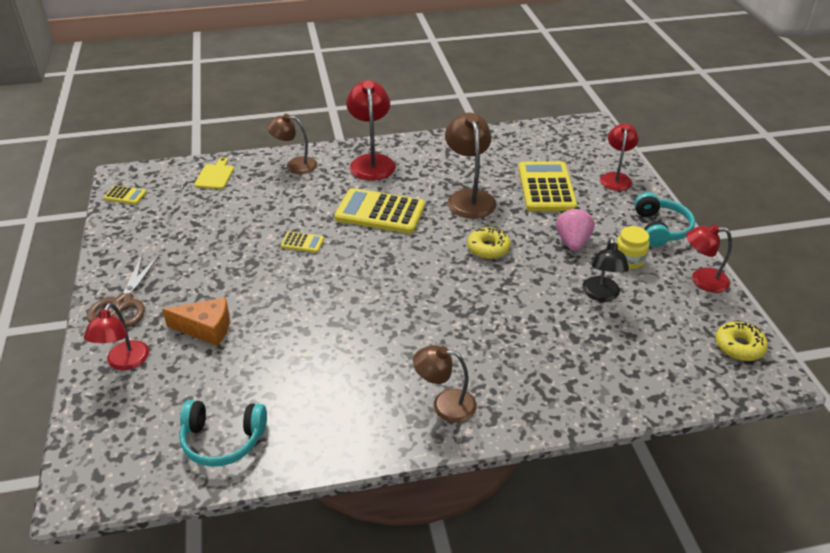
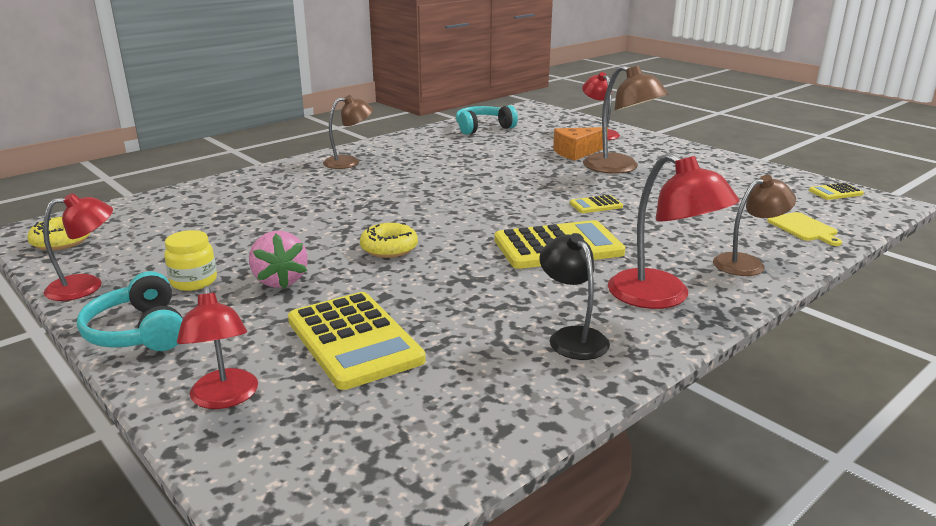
camera: 150 degrees right, 15 degrees down
(123, 303) = (661, 148): brown scissors -> none
(469, 197) = (464, 292): brown lamp -> brown lamp (620, 168)
(601, 295) = (228, 243): black lamp -> black lamp (572, 337)

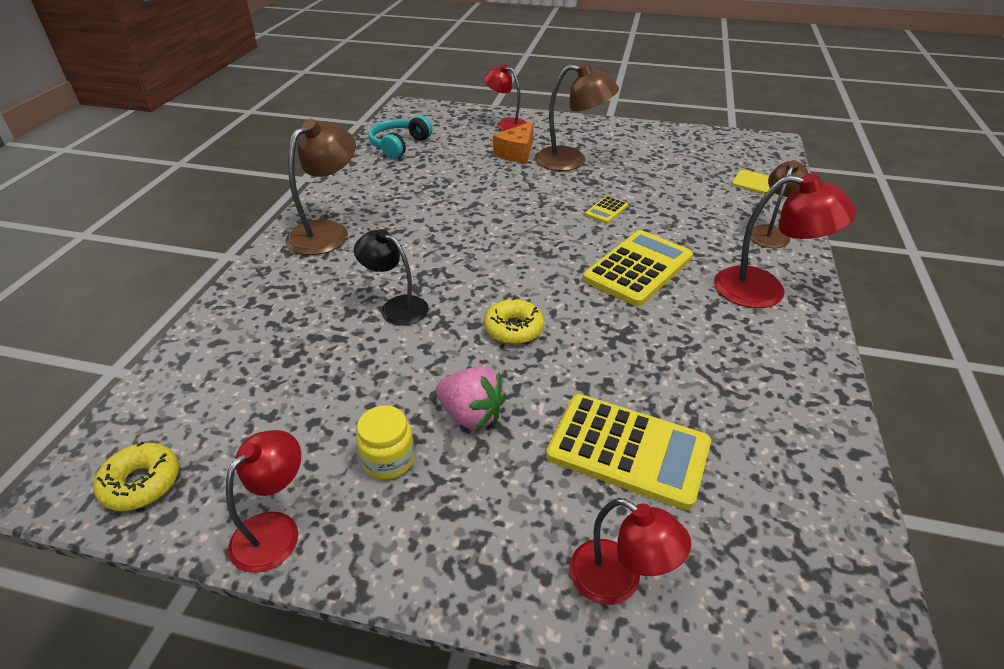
camera: 35 degrees left, 15 degrees up
(139, 332) = (426, 555): turquoise headphones -> none
(349, 162) = (327, 232): brown lamp -> brown lamp, size x1.50
(572, 337) = (763, 360): black lamp -> black lamp (396, 307)
(835, 192) = (736, 140): yellow calculator -> none

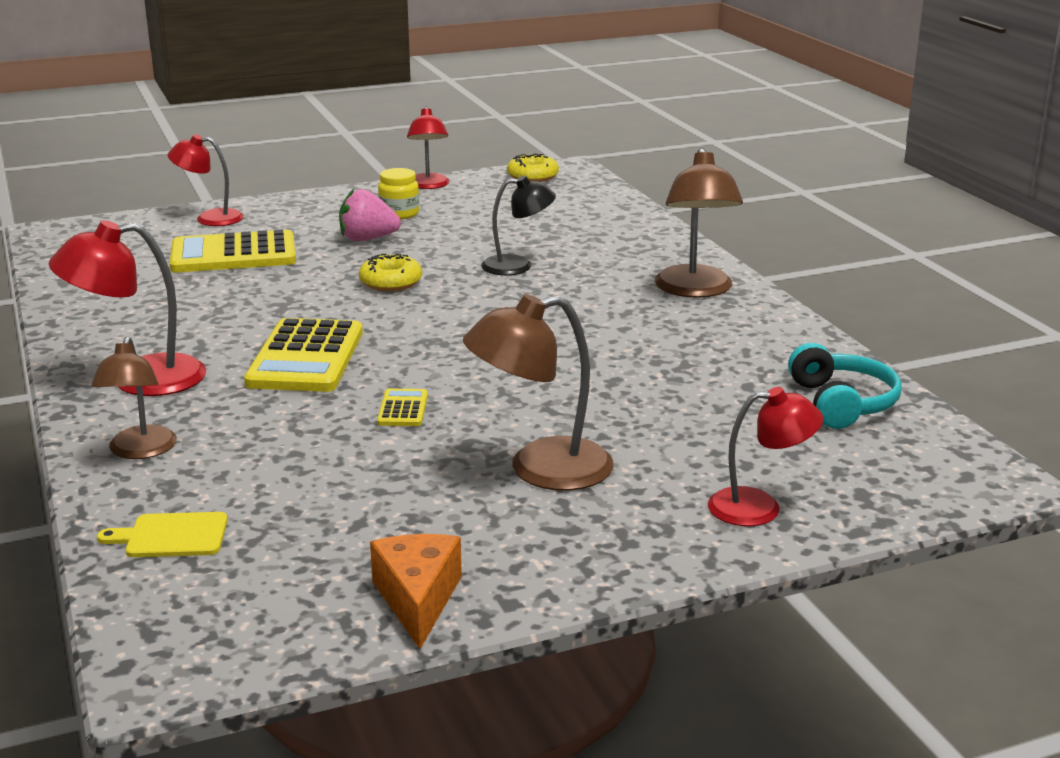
camera: 145 degrees right, 15 degrees down
(517, 153) = (647, 453): orange cheese -> orange cheese (417, 599)

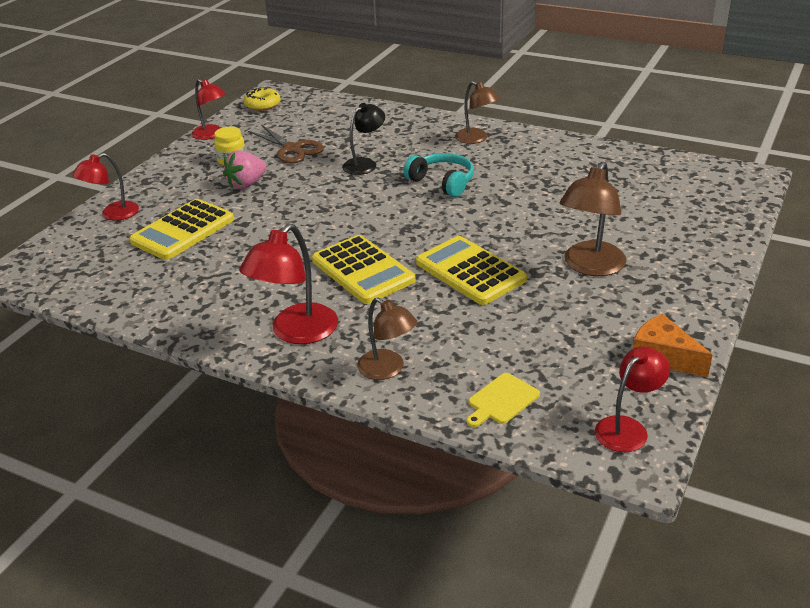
camera: 40 degrees left, 10 degrees up
(391, 282) = (316, 204): yellow donut -> none
(403, 409) = (470, 271): yellow calculator -> yellow calculator, size x2.20
(475, 225) = (292, 149): none -> brown scissors
(695, 290) = (476, 139): brown lamp -> brown lamp, size x0.67
(759, 507) = (701, 235): red lamp -> red lamp (627, 428)
(841, 403) = (640, 169): turquoise headphones -> turquoise headphones (442, 182)

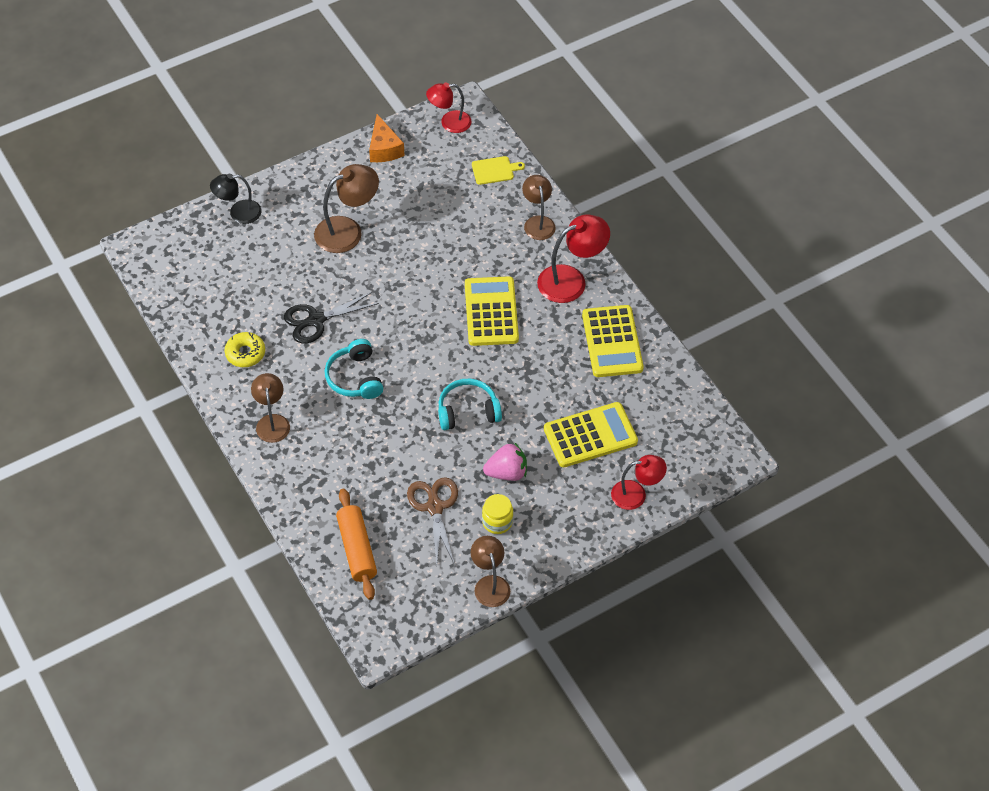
camera: 150 degrees left, 20 degrees up
(212, 135) = (490, 584): red lamp -> brown lamp
(262, 105) = (407, 617): yellow donut -> yellow donut (245, 353)
(317, 202) = (468, 411): none -> turquoise headphones
(332, 115) = (357, 549): none -> orange rolling pin
(365, 164) = (392, 442): black lamp -> black lamp (238, 213)
(470, 271) = (424, 270): yellow calculator -> yellow calculator (612, 342)
(525, 198) = (316, 320): none -> black scissors

